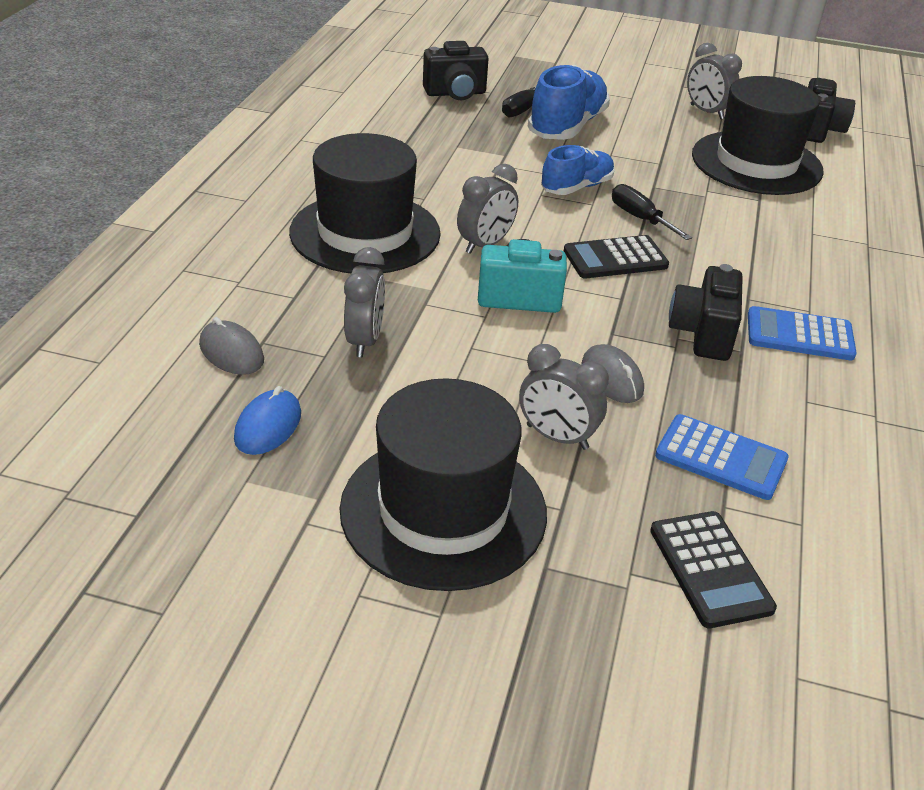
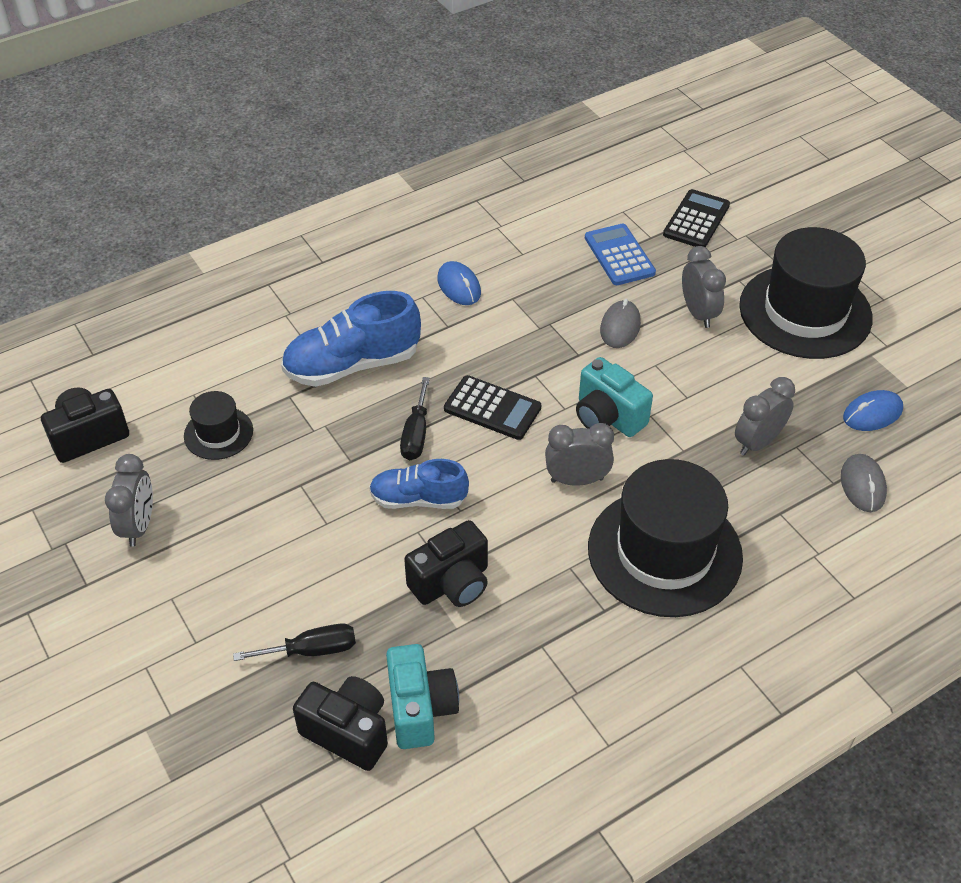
camera: 135 degrees left, 10 degrees up
(429, 113) = (420, 709): none -> turquoise camera
(567, 127) = (309, 590): blue shoe -> blue shoe (352, 364)
(702, 334) = (519, 321): black camera -> black camera (452, 583)
(756, 163) = (218, 433): black hat -> black hat, size x0.48
(799, 335) = (459, 286): blue calculator -> blue mouse

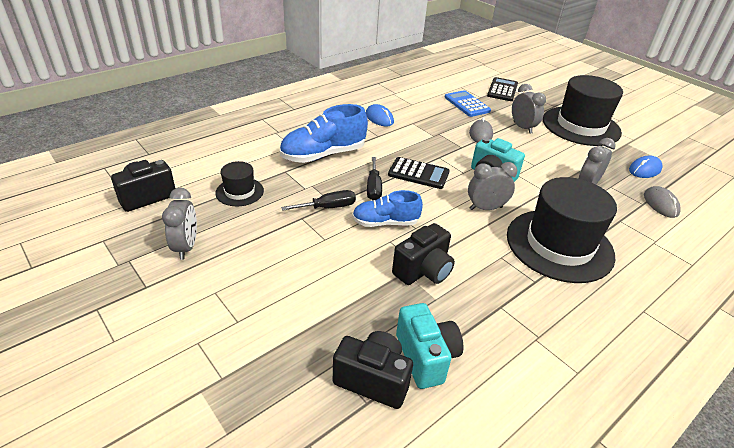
camera: 10 degrees left, 10 degrees down
(311, 650) = (331, 321): black screwdriver -> black screwdriver (328, 207)

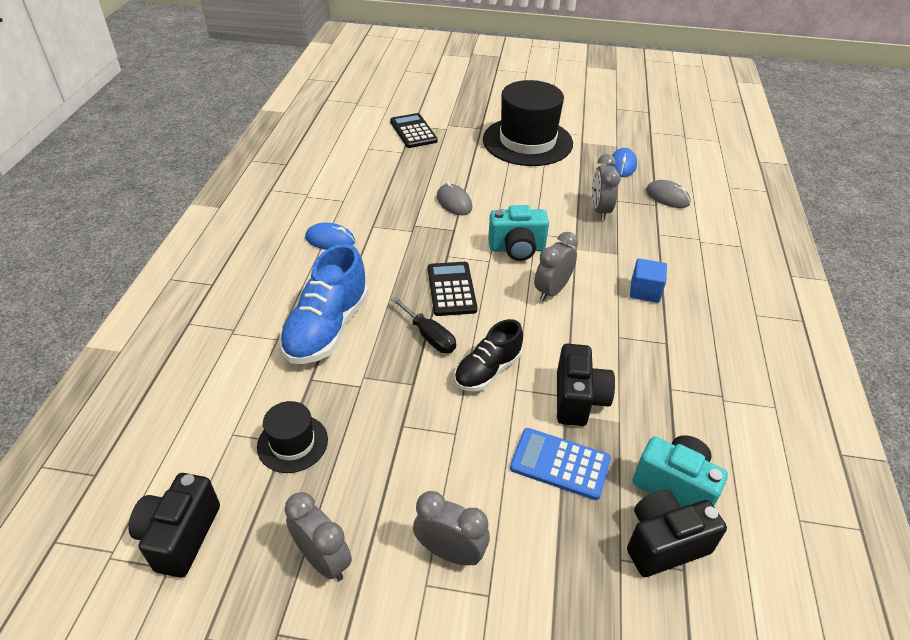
camera: 40 degrees left, 5 degrees up
(328, 207) = (413, 393): black screwdriver -> none
(385, 222) = (487, 370): blue shoe -> black shoe
(418, 173) = (451, 289): black calculator -> black calculator turned 75 degrees counterclockwise
(466, 104) = (399, 170): blue calculator -> blue calculator (560, 464)
(522, 127) = (482, 172): grey clock -> grey clock (450, 552)
(559, 245) = (645, 291): black hat -> blue cube

